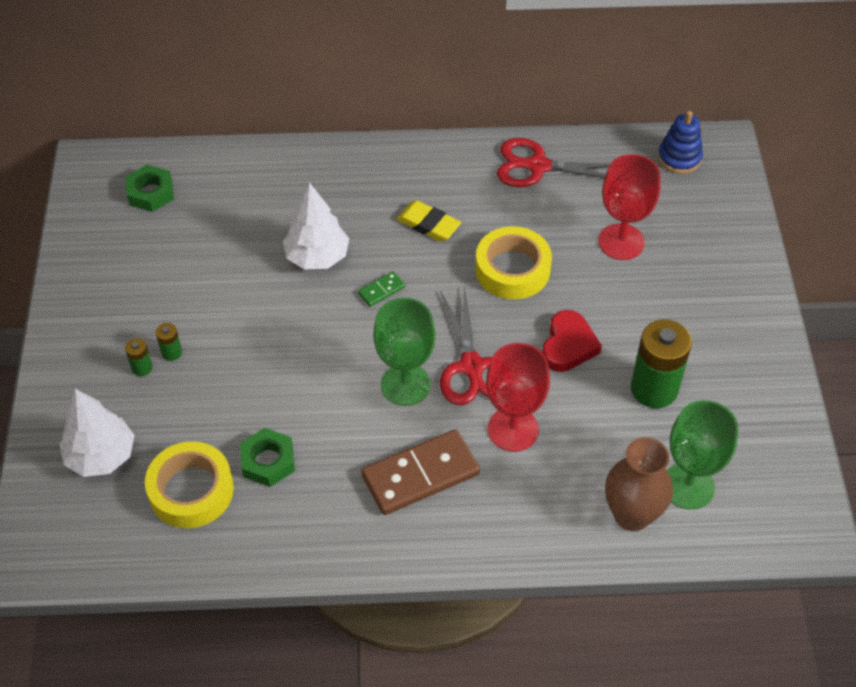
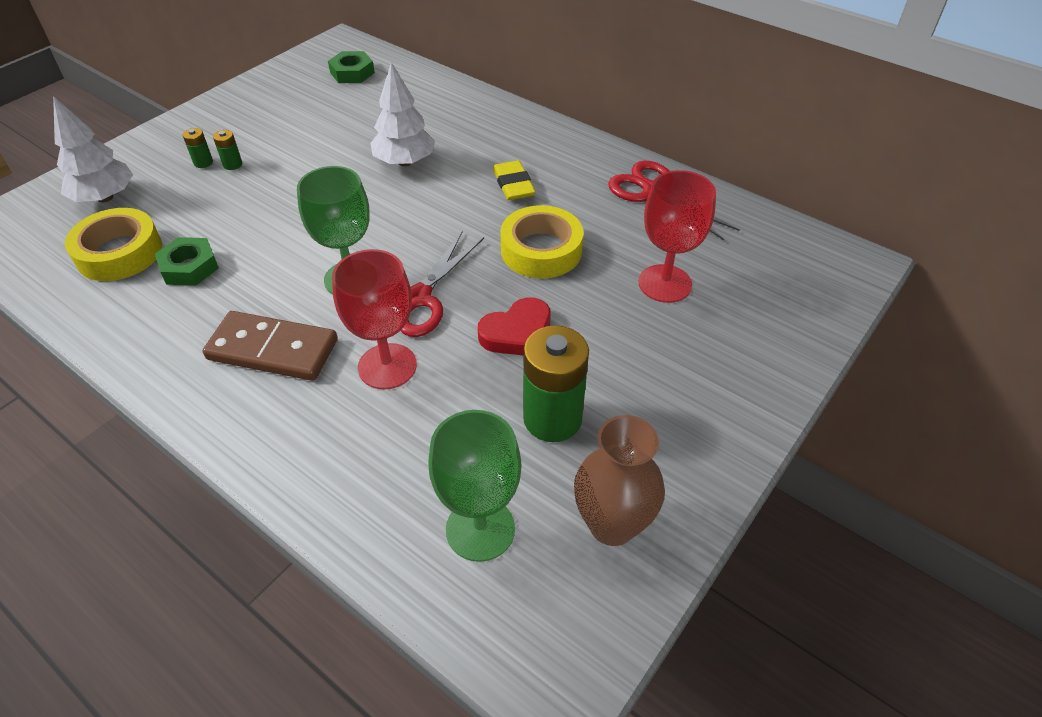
camera: 40 degrees right, 5 degrees down
(381, 290) = (420, 207): green domino -> none
(631, 515) = (395, 514): brown vase -> brown vase (612, 524)
(679, 158) = (800, 251): blue stacking toy -> none

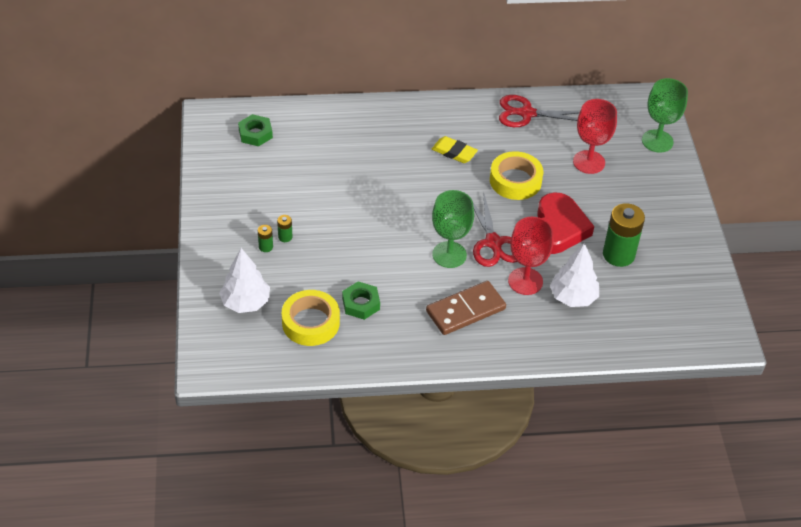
camera: 45 degrees left, 0 degrees up
(404, 162) = (378, 174): white tree -> white tree (573, 297)
(480, 529) = (646, 314): green goblet -> green goblet (657, 141)
(517, 333) = (558, 228): red heart -> red heart, size x1.53
(612, 524) = (686, 278): brown vase -> none

